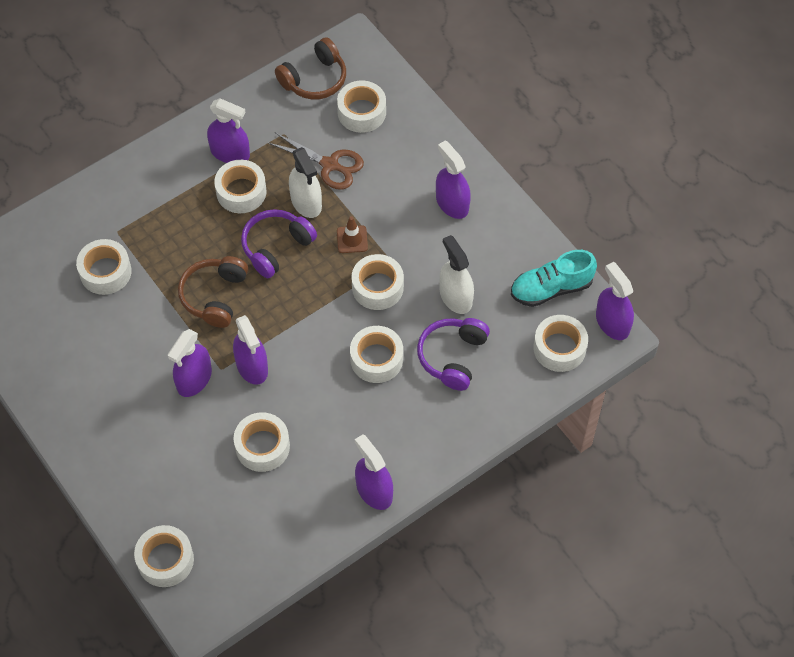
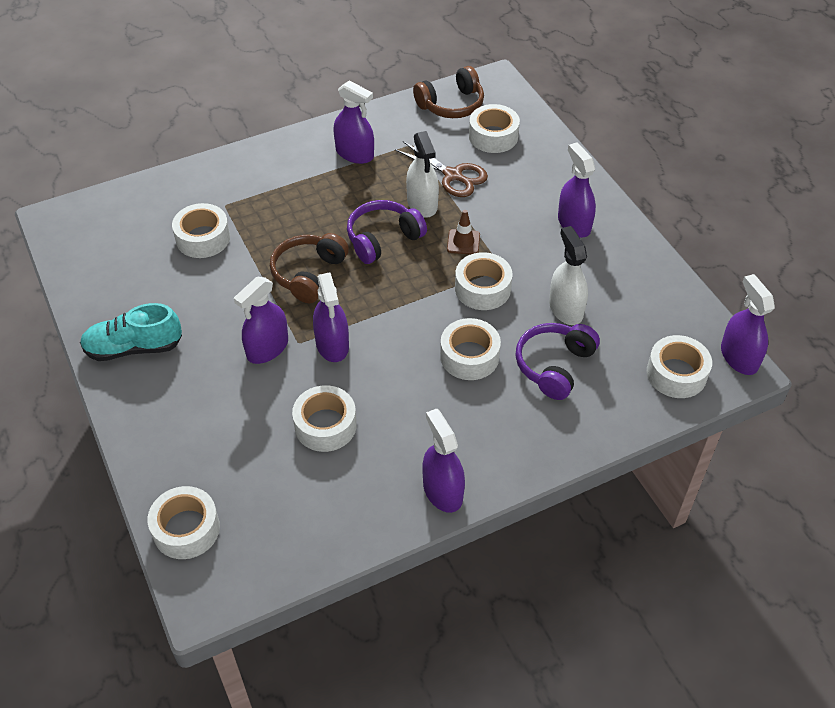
camera: 10 degrees right, 10 degrees down
(241, 192) = (358, 187): white tape -> none
(551, 288) = (672, 315): turquoise shoe -> turquoise shoe (134, 348)

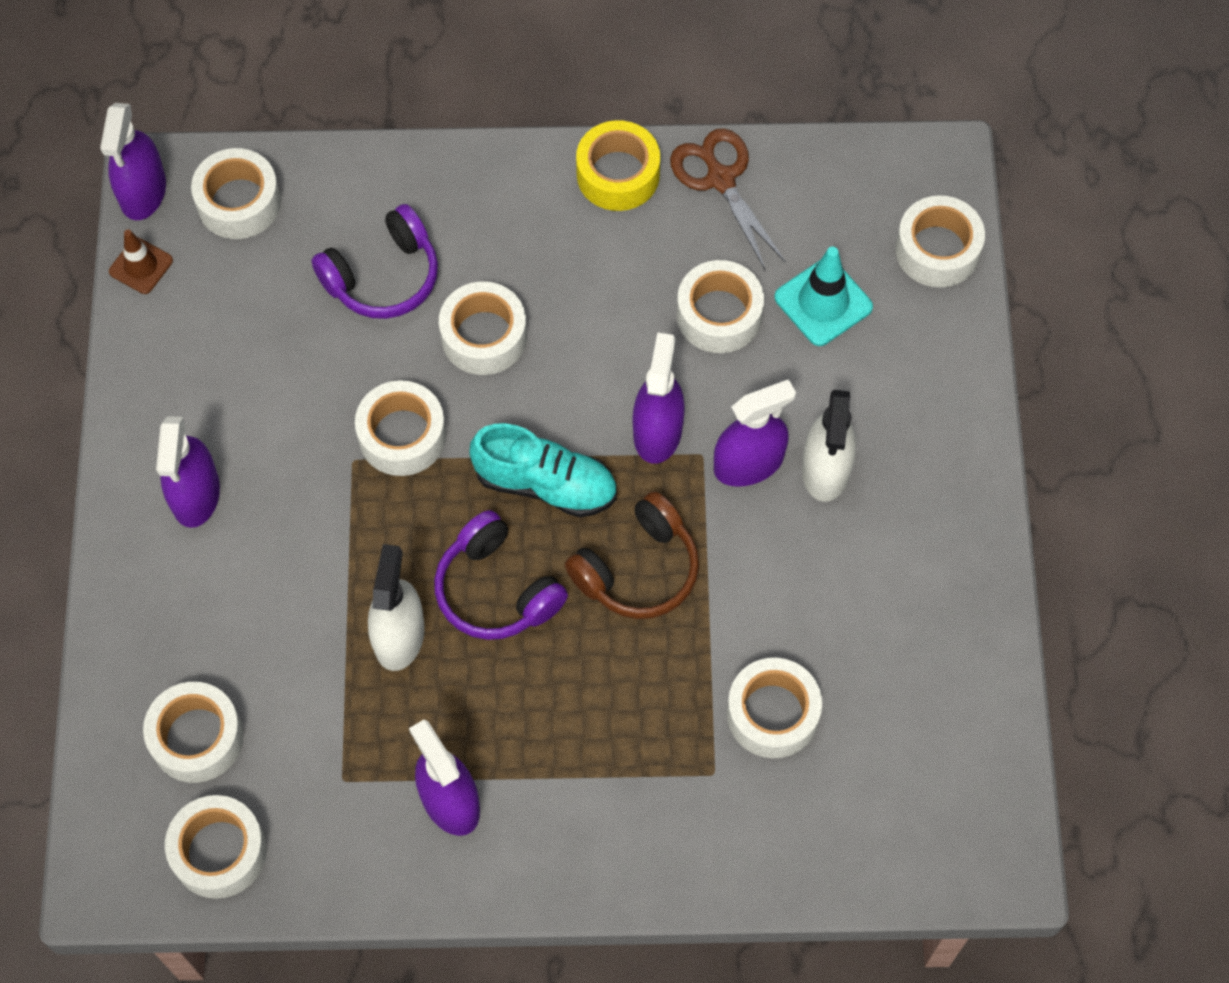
camera: 155 degrees left, 15 degrees up
(134, 348) = (935, 542): turquoise shoe -> turquoise shoe (545, 484)
(257, 460) = (823, 302): none -> turquoise traffic cone
(383, 239) = (496, 590): purple headphones -> purple headphones turned 60 degrees clockwise
(442, 491) = (618, 174): purple spray bottle -> yellow tape
(451, 105) = (219, 851): brown headphones -> white tape
(452, 175) = (317, 676): brown scissors -> brown scissors (720, 179)
(463, 242) = (380, 531): brown traffic cone -> brown traffic cone (141, 266)
(566, 309) = (310, 354): white spray bottle -> white spray bottle (826, 469)

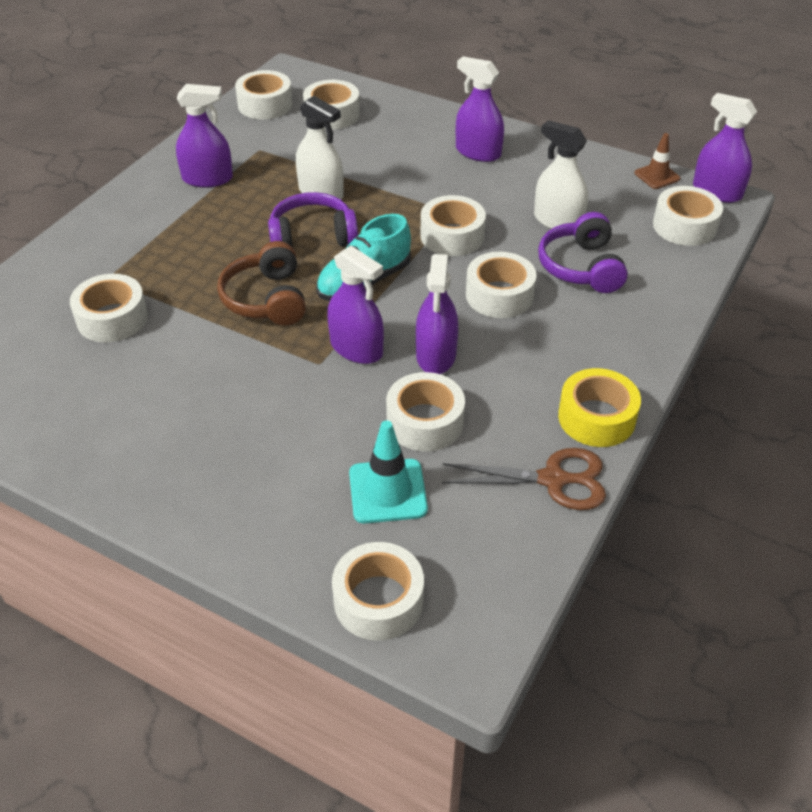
camera: 120 degrees right, 20 degrees down
(748, 463) = (291, 384): purple spray bottle -> purple spray bottle (436, 355)
(826, 469) = (248, 424): white spray bottle -> white spray bottle (558, 221)

